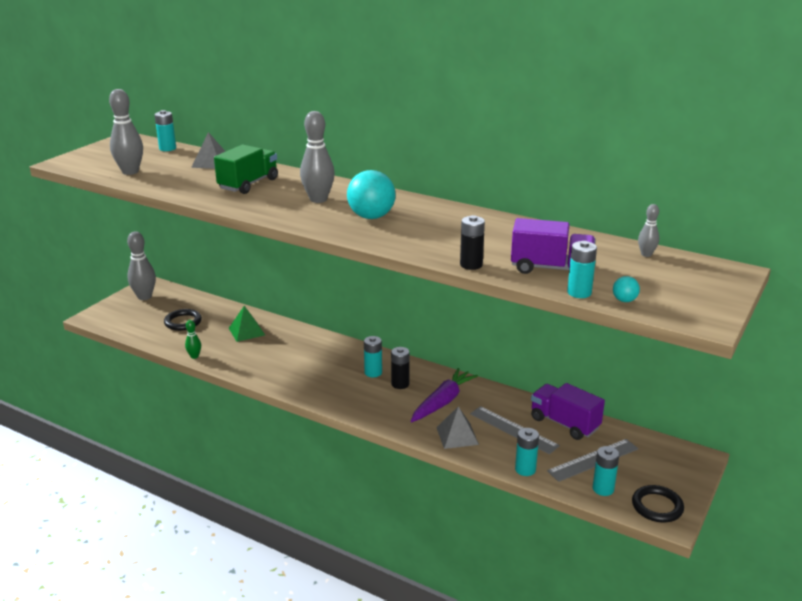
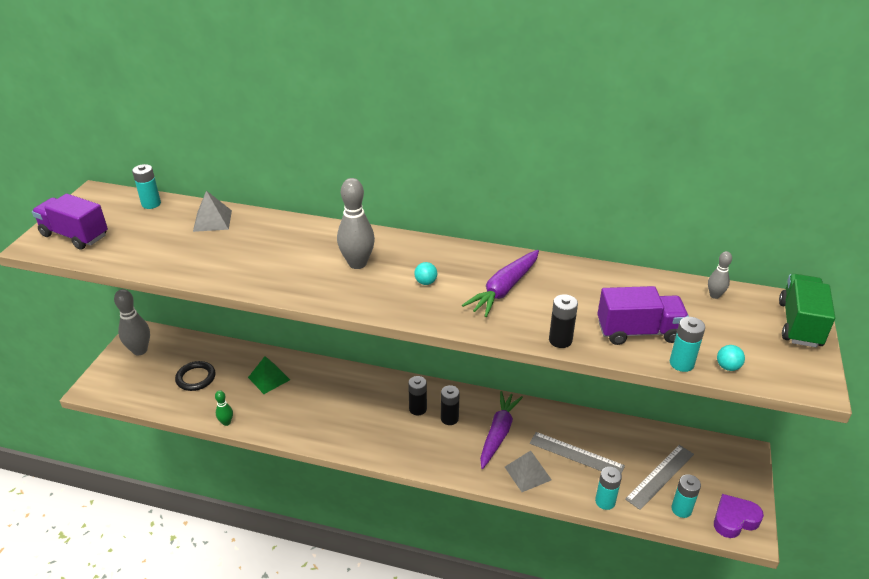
camera: 15 degrees left, 10 degrees up
(130, 172) = (125, 249): grey bowling pin -> none
(248, 184) = (270, 250): green truck -> green truck (799, 324)
(371, 217) = (425, 282): turquoise ball -> turquoise ball, size x0.45
(373, 372) = (418, 409): turquoise battery -> black battery
(440, 229) = (504, 289): none -> purple carrot
(564, 423) = (619, 437): purple truck -> purple truck (75, 235)
(657, 506) = (734, 519): black ring -> purple heart

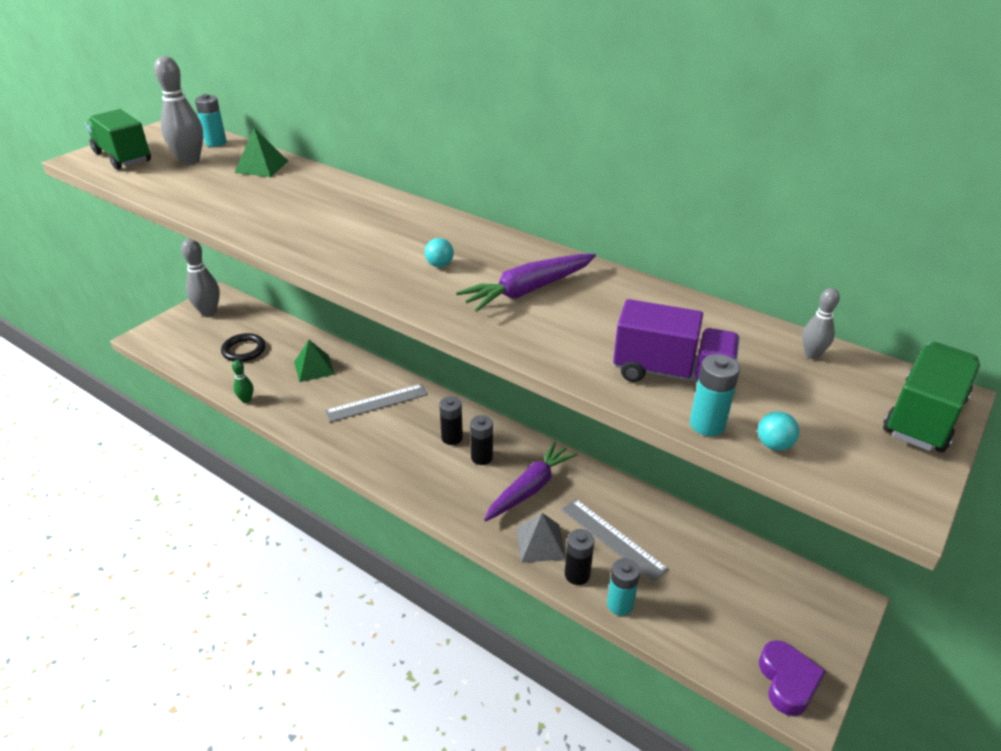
camera: 20 degrees right, 0 degrees up
(75, 235) = (122, 157): purple truck -> green truck
(212, 220) = (261, 166): grey pyramid -> green pyramid
(357, 263) = (378, 232): grey bowling pin -> grey bowling pin (190, 161)
(560, 340) = (558, 360): black battery -> black battery (577, 574)
(660, 476) = (709, 596): grey ruler -> grey ruler (377, 403)
(681, 509) = (718, 645): turquoise battery -> none
(734, 519) = (787, 681): purple heart -> purple heart turned 90 degrees clockwise

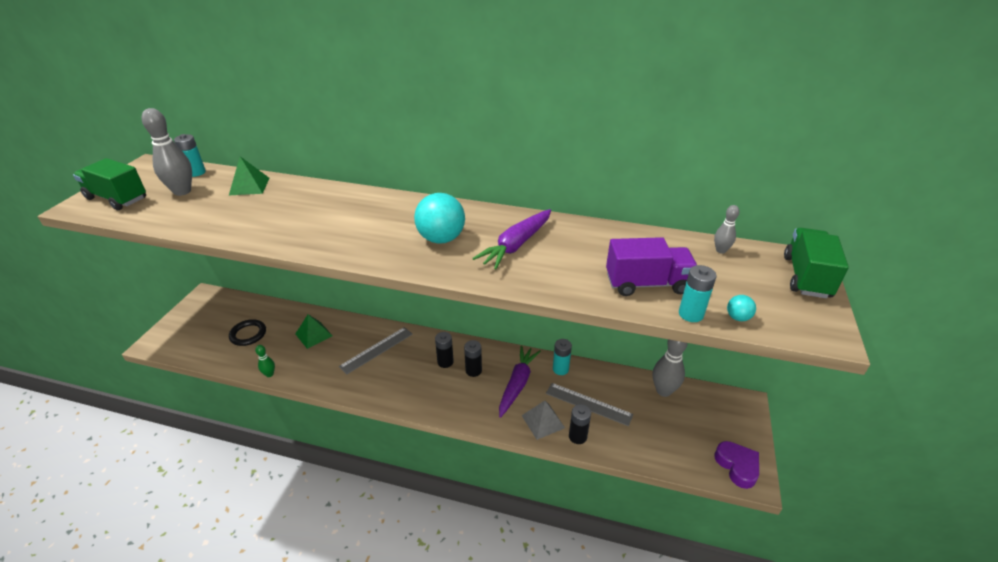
camera: 20 degrees left, 0 degrees up
(208, 312) = (202, 310): grey bowling pin -> grey bowling pin (663, 391)
(439, 265) = (441, 239): turquoise ball -> turquoise ball, size x2.23
(620, 604) = (614, 448): turquoise battery -> turquoise battery (560, 369)

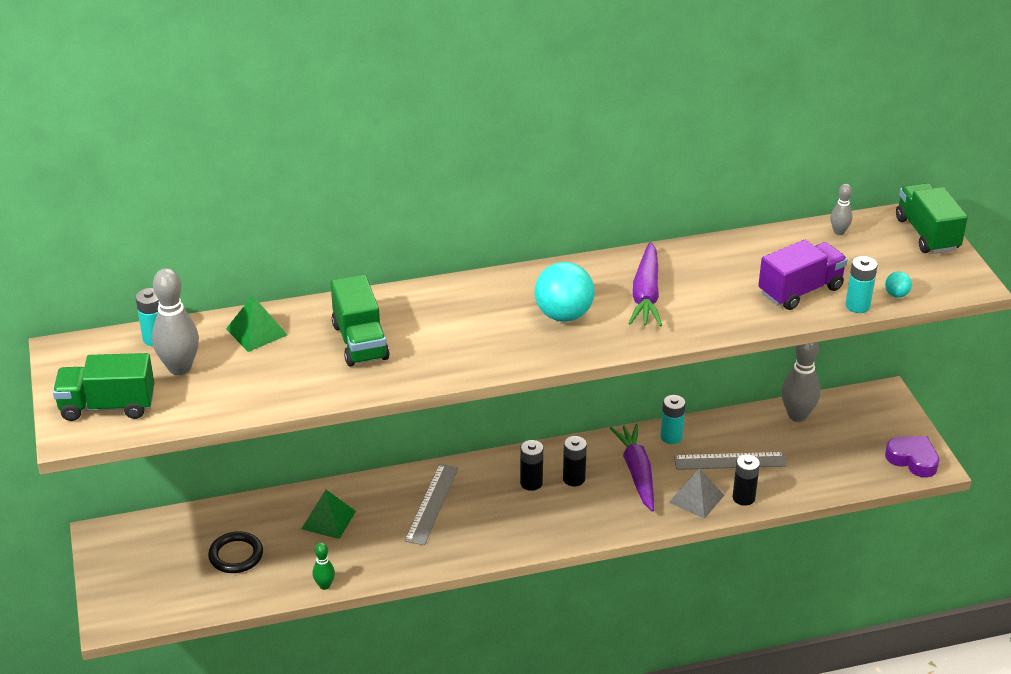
camera: 30 degrees left, 0 degrees up
(294, 211) = (360, 342): none -> green truck

